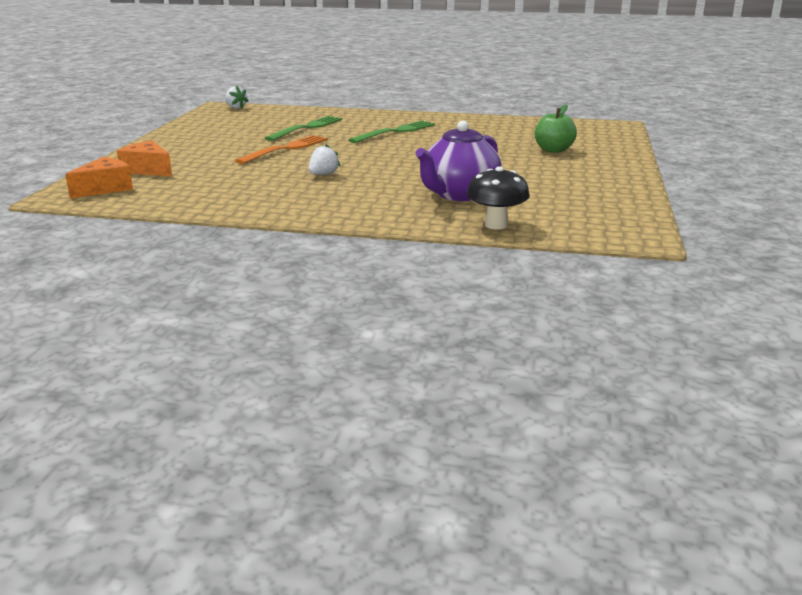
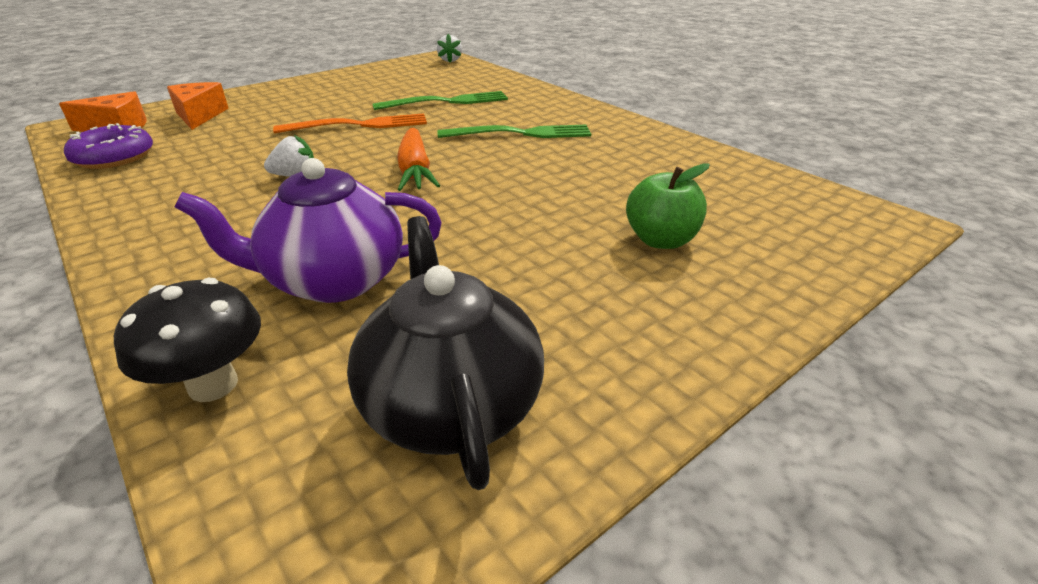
camera: 40 degrees right, 10 degrees up
(167, 198) = (114, 157): none -> purple donut
(383, 157) = (415, 170): none -> orange carrot
(583, 202) = (450, 403): none -> black teapot

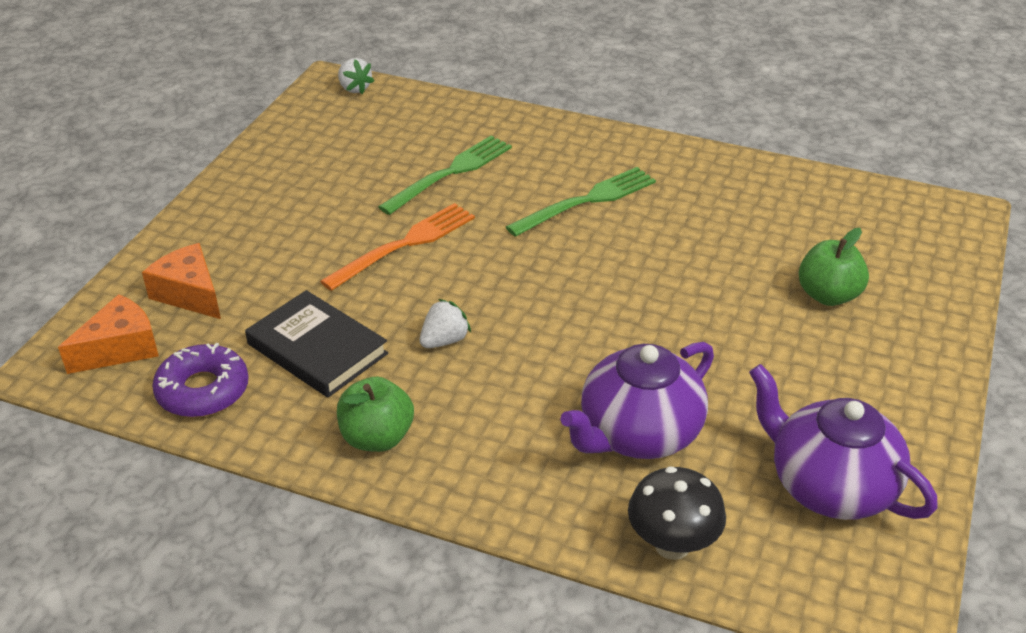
camera: 30 degrees left, 5 degrees up
(152, 213) = (377, 437): none -> green apple
(212, 157) = (317, 349): none -> black book
(415, 170) = (549, 290): orange carrot -> none
(450, 403) = (829, 486): black teapot -> purple teapot

